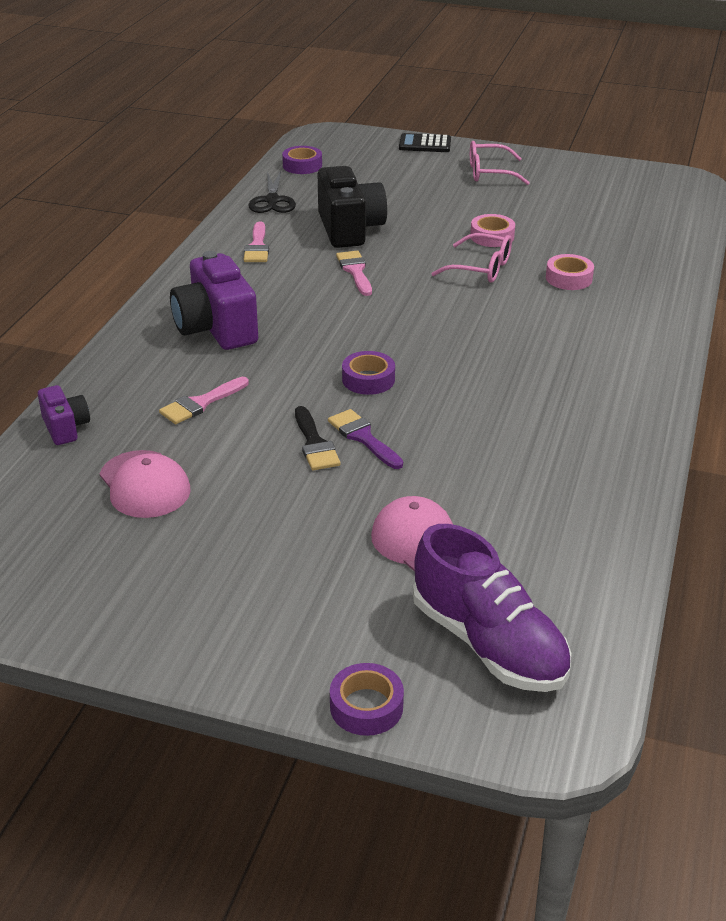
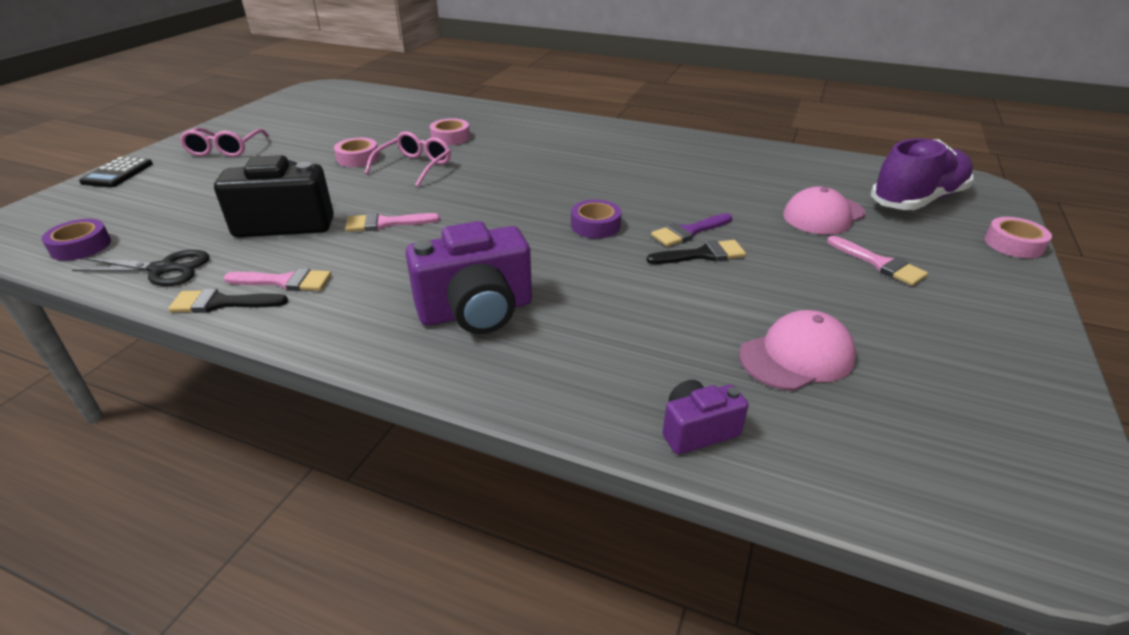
camera: 85 degrees left, 0 degrees up
(201, 403) = (637, 320): pink brush -> pink brush (879, 263)
(228, 231) = (222, 303): none -> black brush
(366, 706) = (1013, 244): purple tape -> pink tape

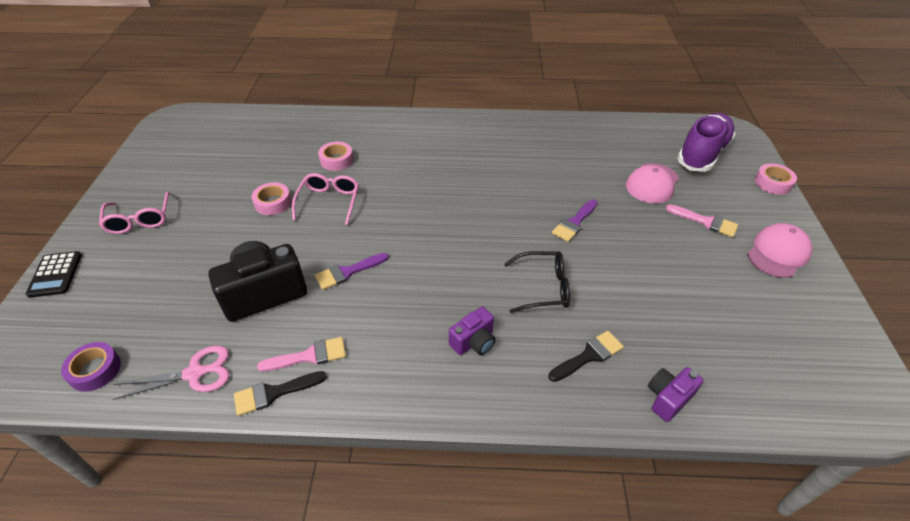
camera: 20 degrees left, 10 degrees up
(163, 269) = (194, 373): black scissors -> pink scissors
(385, 223) = (348, 272): pink brush -> purple brush
(476, 311) = (474, 342): purple camera -> purple camera, size x0.53
(595, 225) = (507, 233): purple tape -> none
(603, 281) = (543, 287): none -> black glasses
(702, 255) = (594, 243): black brush -> black brush (589, 356)
(796, 356) = (694, 319): pink cap -> pink cap (778, 253)

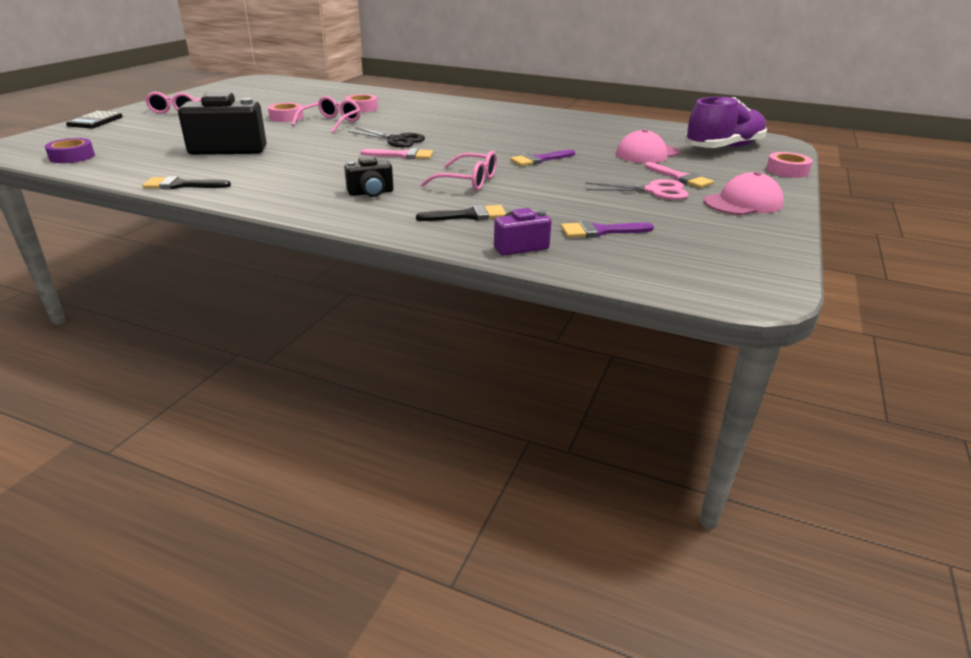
camera: 20 degrees right, 15 degrees down
(194, 373) = (136, 169): pink scissors -> pink scissors (653, 191)
(309, 356) = (228, 176): pink brush -> pink brush (402, 155)
(348, 272) = (306, 150): purple brush -> purple brush (600, 231)
(420, 221) = (396, 140): none -> black scissors
(474, 342) = (371, 193): purple camera -> black camera
(543, 287) = (468, 181): black glasses -> pink glasses

